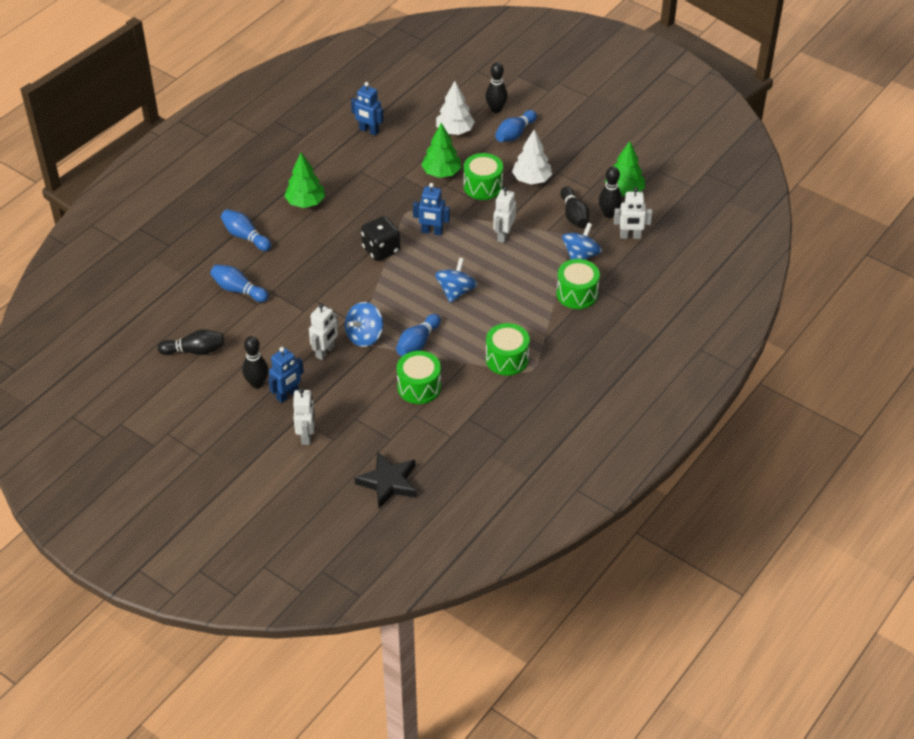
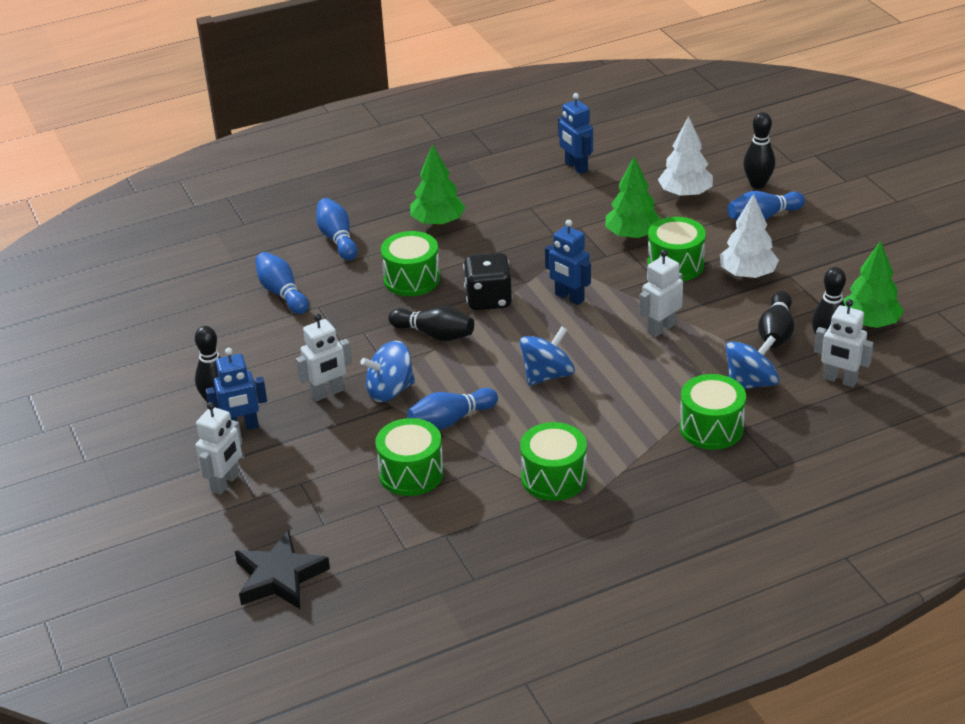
camera: 30 degrees right, 10 degrees down
(195, 351) = (177, 343): black bowling pin -> black bowling pin (434, 334)
(319, 251) = (412, 279): none -> green drum

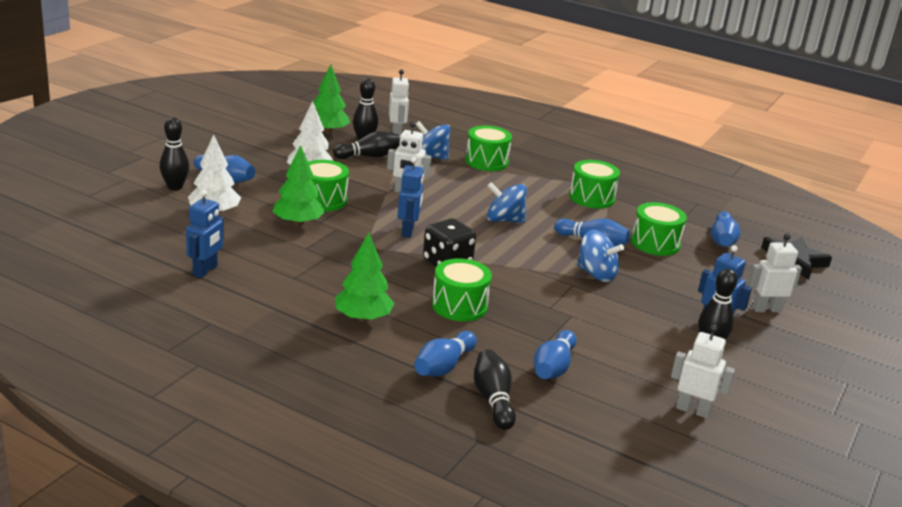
camera: 130 degrees left, 10 degrees down
(327, 393) = (633, 299): white robot -> white robot (692, 410)
(372, 541) = (722, 240): none -> blue bowling pin
(434, 334) = (515, 274): black bowling pin -> black bowling pin (493, 400)

